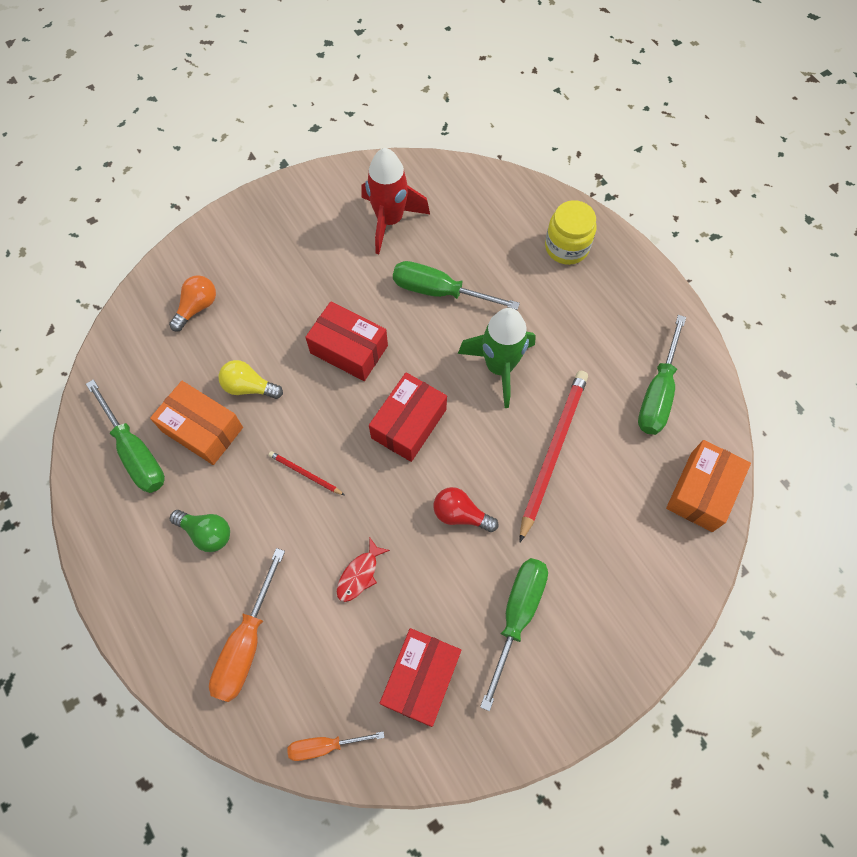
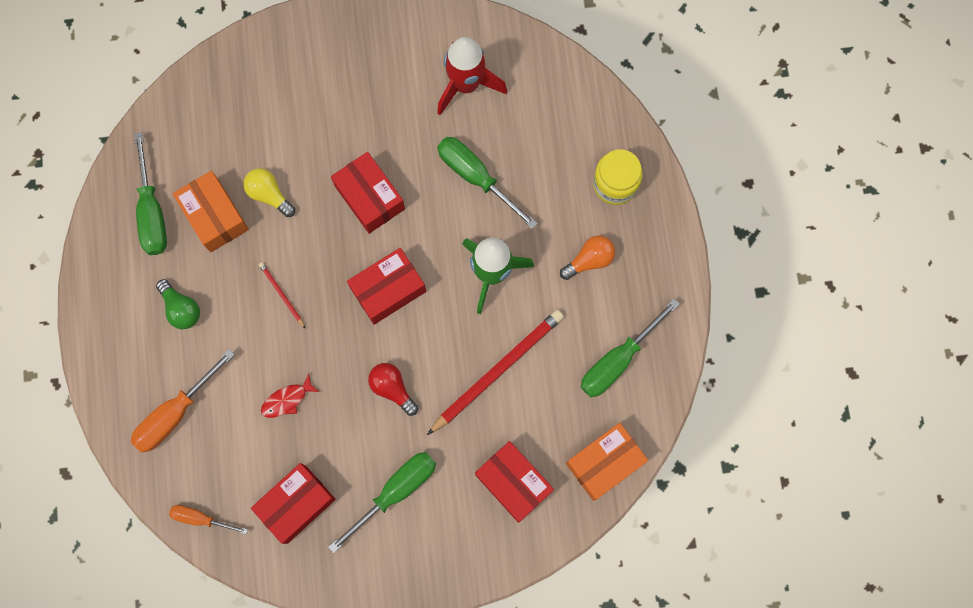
camera: 25 degrees right, 10 degrees up
(197, 307) = (256, 98): orange light bulb -> orange light bulb (589, 260)
(627, 551) = (513, 483): none -> red box

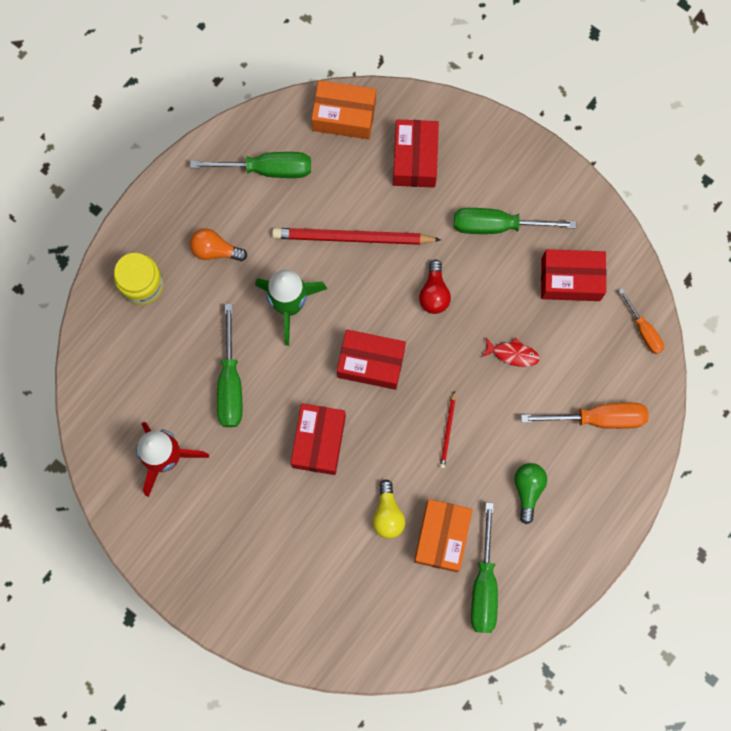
camera: 135 degrees left, 0 degrees up
(152, 212) = (484, 585): green screwdriver -> green screwdriver turned 150 degrees clockwise

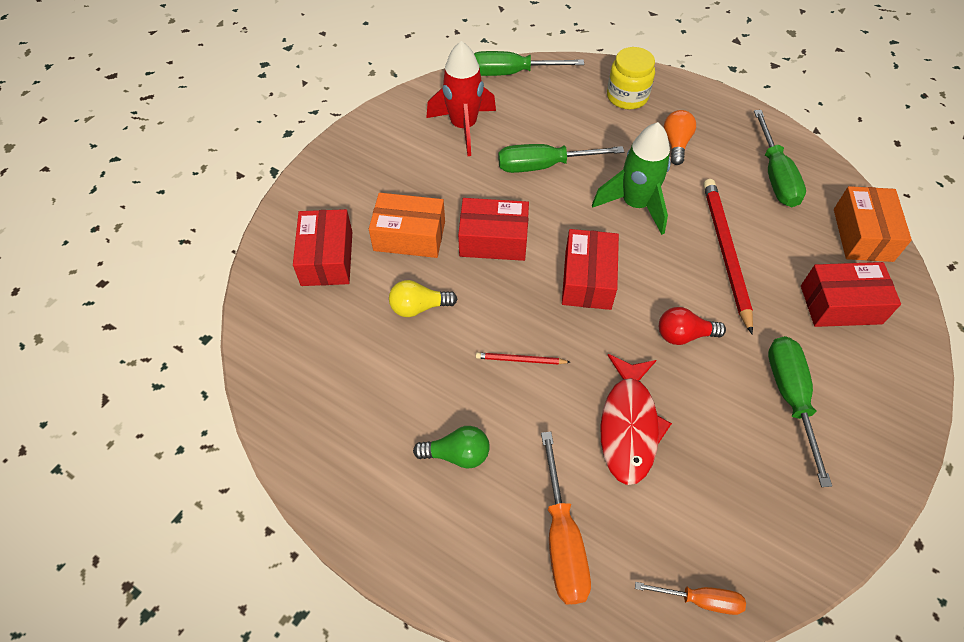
camera: 85 degrees right, 20 degrees down
(442, 537) = (395, 362): orange box -> orange box (409, 236)
(484, 585) = (338, 411): green screwdriver -> green screwdriver (511, 73)
(512, 354) = (629, 426): red fish -> red fish, size x1.92
(570, 279) = (746, 492): red box -> red box (327, 258)
(643, 330) = (700, 600): orange screwdriver -> orange screwdriver turned 135 degrees counterclockwise

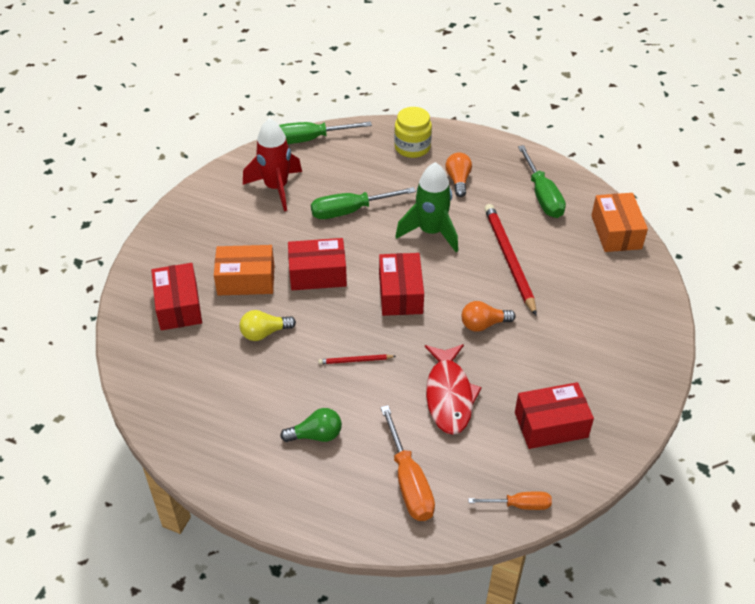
camera: 10 degrees left, 10 degrees down
(684, 335) = (483, 324): red light bulb -> orange light bulb
(790, 397) = (571, 358): green screwdriver -> none
(840, 304) = (603, 286): red box -> red box (551, 425)

